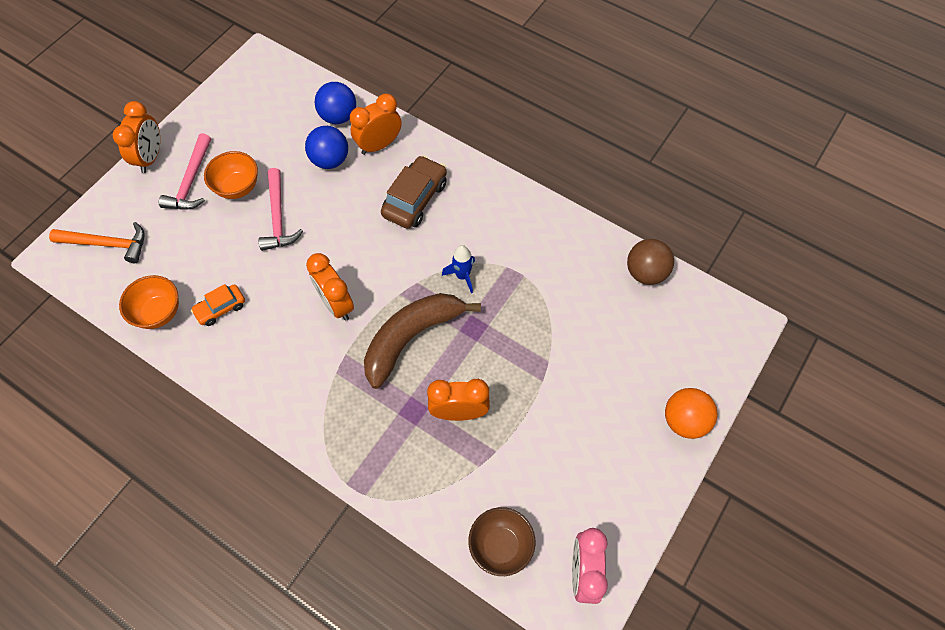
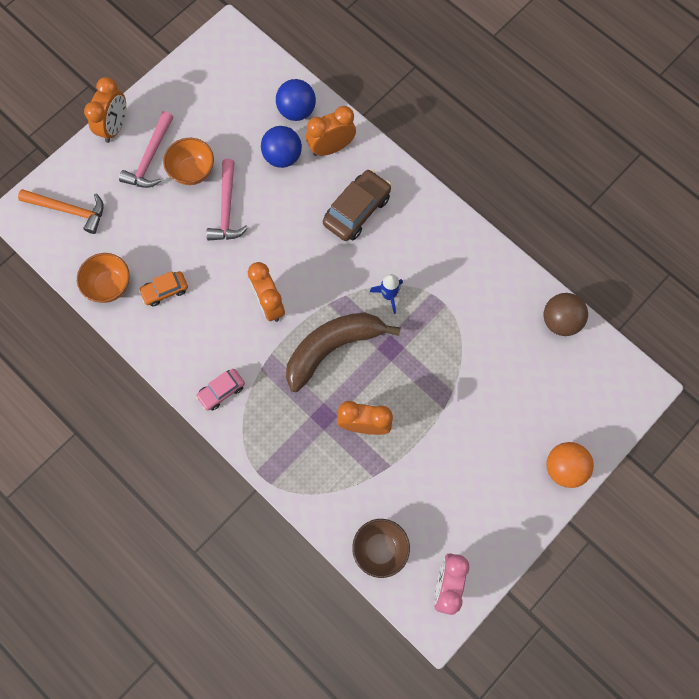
camera: 10 degrees right, 10 degrees up
(295, 403) = (221, 391): none -> pink car

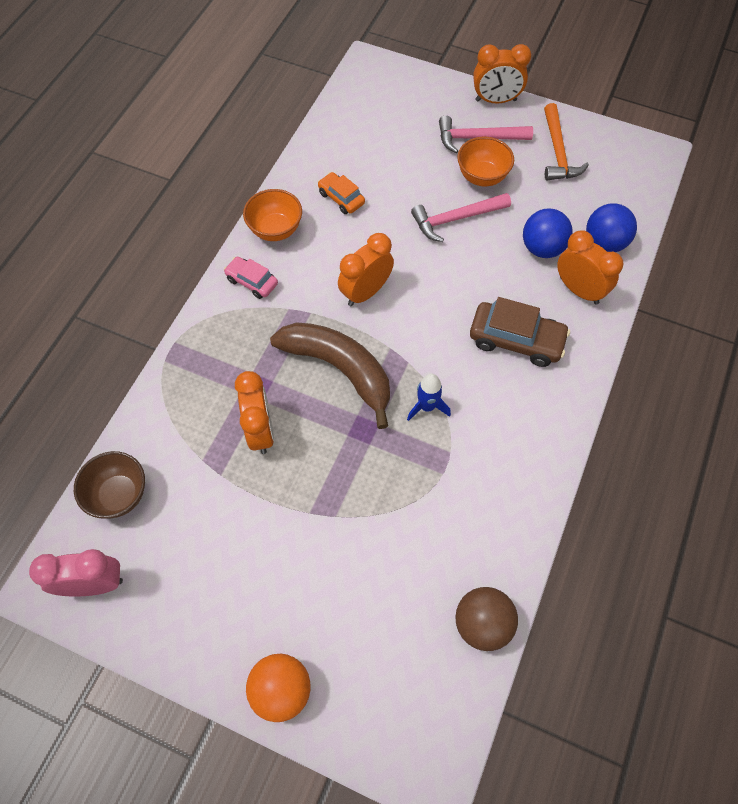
camera: 70 degrees right, 10 degrees down
(69, 210) = (390, 97): orange hammer -> orange hammer (557, 152)
(110, 286) = (327, 153): orange bowl -> orange bowl (275, 230)

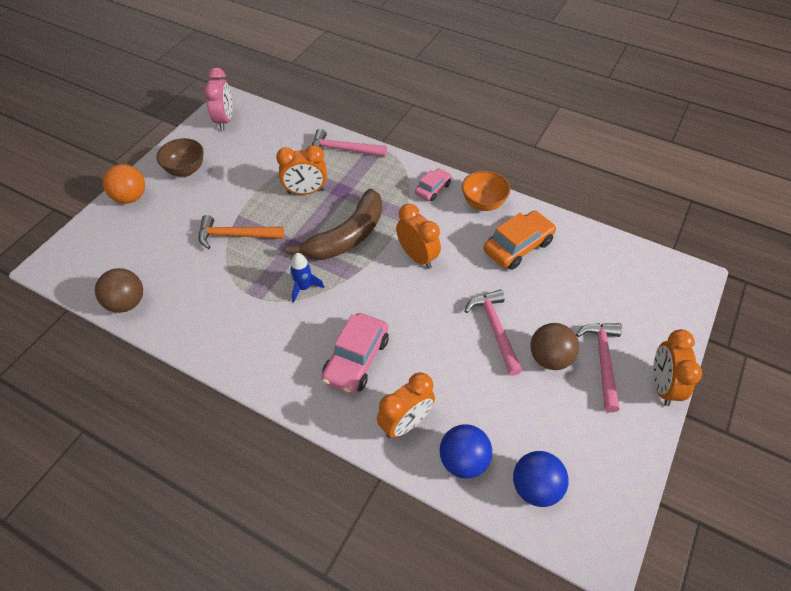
camera: 95 degrees right, 10 degrees down
(119, 495) = (277, 128): brown bowl -> brown bowl (186, 170)
(174, 393) = (343, 150): none -> pink hammer
(341, 198) = (518, 246): orange car -> orange car, size x1.68
(482, 177) = (549, 358): orange bowl -> brown ball
(516, 340) = (356, 359): brown car -> pink car
(542, 248) = (458, 398): blue ball -> blue ball (535, 487)
(557, 152) = (591, 437): orange hammer -> orange hammer (235, 235)

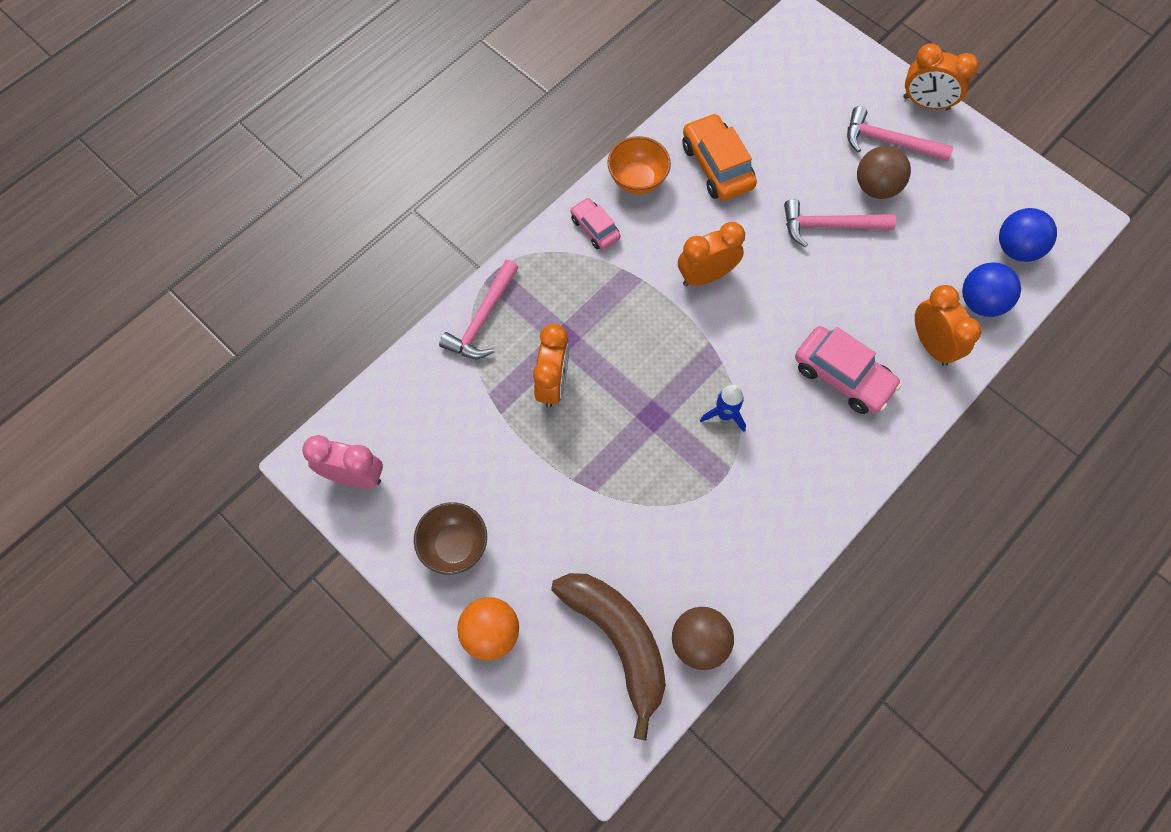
camera: 75 degrees left, 15 degrees up
(235, 235) = (612, 487): orange hammer -> none
(347, 236) = (651, 347): brown banana -> brown banana (618, 641)

